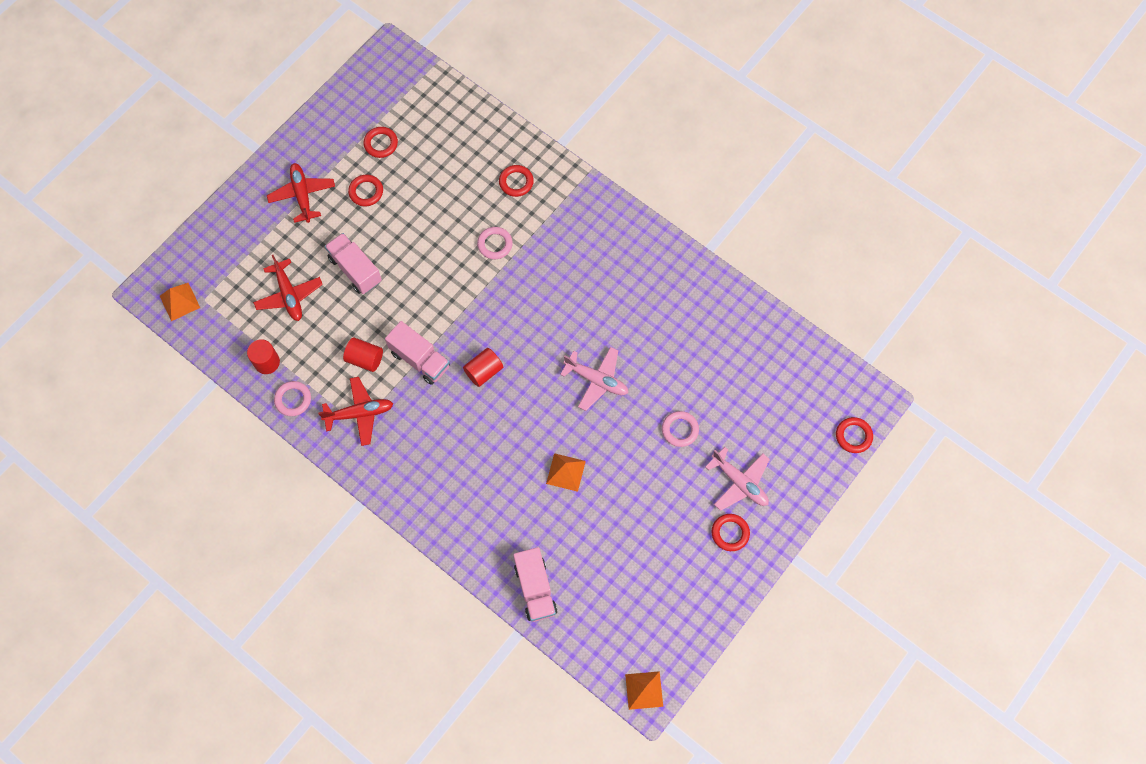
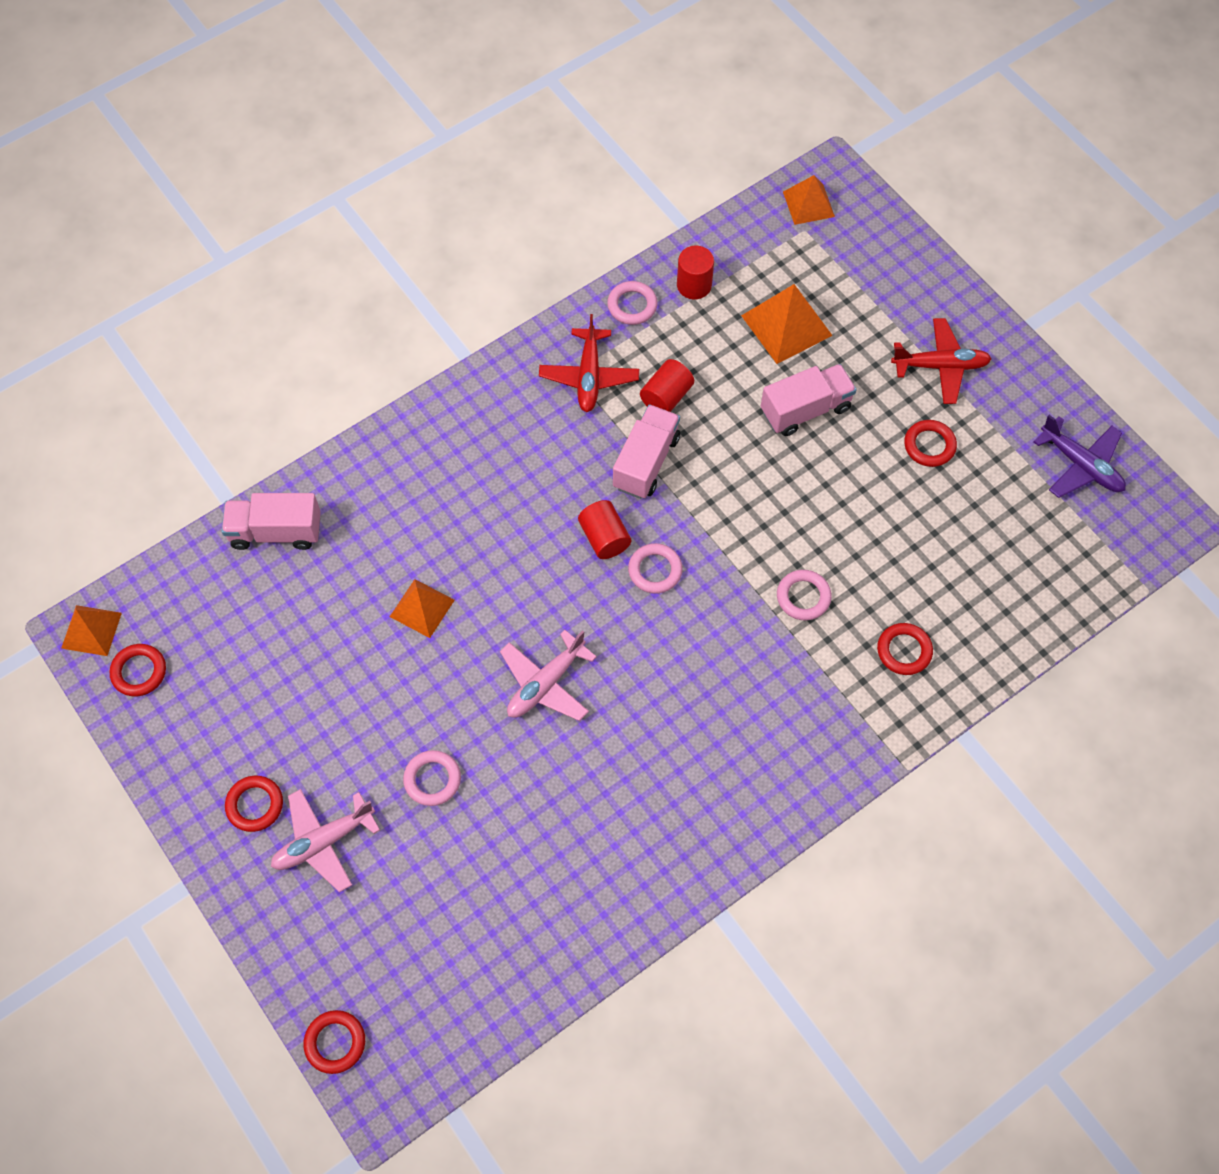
camera: 105 degrees right, 5 degrees down
(289, 295) = (786, 325): red plane -> orange pyramid
(360, 105) = (1081, 465): none -> purple plane
(381, 144) = (1008, 480): red ring -> red ring (139, 672)
(420, 359) = (646, 462): pink truck -> pink truck turned 150 degrees clockwise
(499, 335) = (655, 570): none -> pink ring

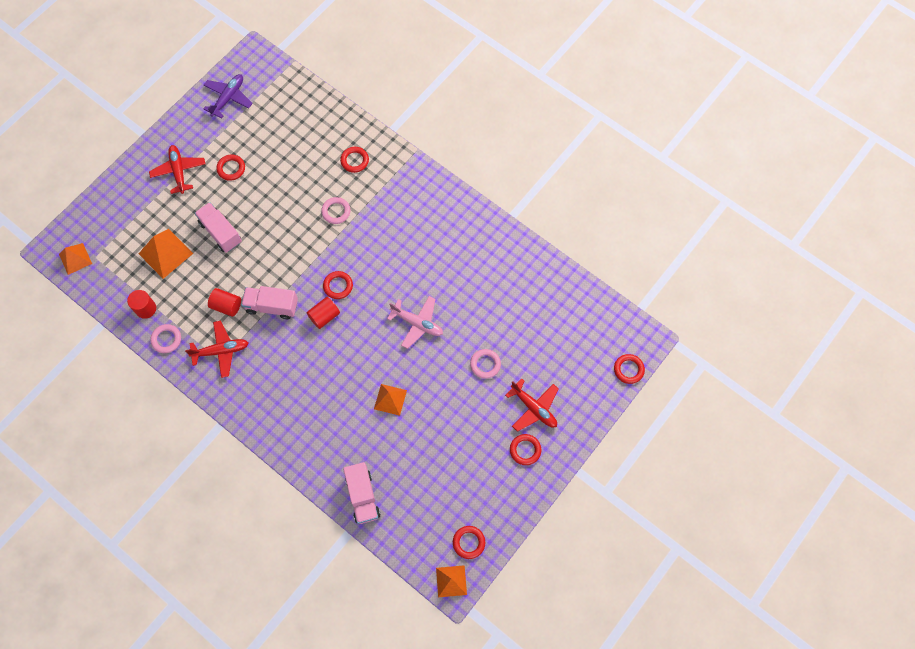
camera: 105 degrees left, 5 degrees up
(323, 842) = (534, 408): pink plane -> red plane
(655, 570) = (338, 286): pink ring -> red ring

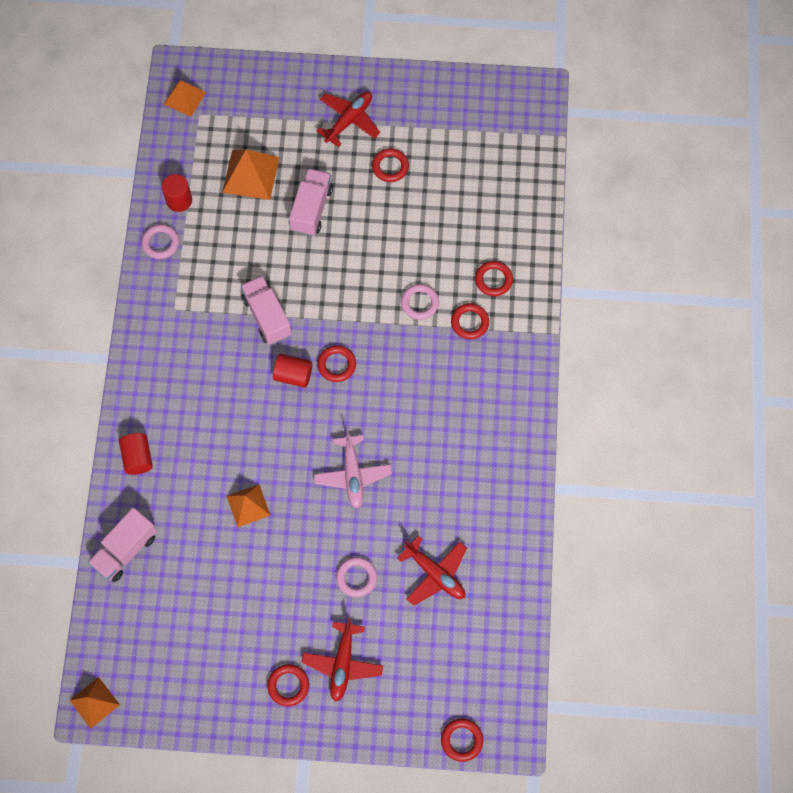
camera: 55 degrees right, 0 degrees up
(221, 351) = (185, 302): red plane -> red plane (435, 574)
(226, 306) = (236, 273): red cylinder -> red cylinder (138, 458)
(228, 98) = (468, 105): purple plane -> none
(469, 542) = (147, 693): red ring -> red ring (469, 322)

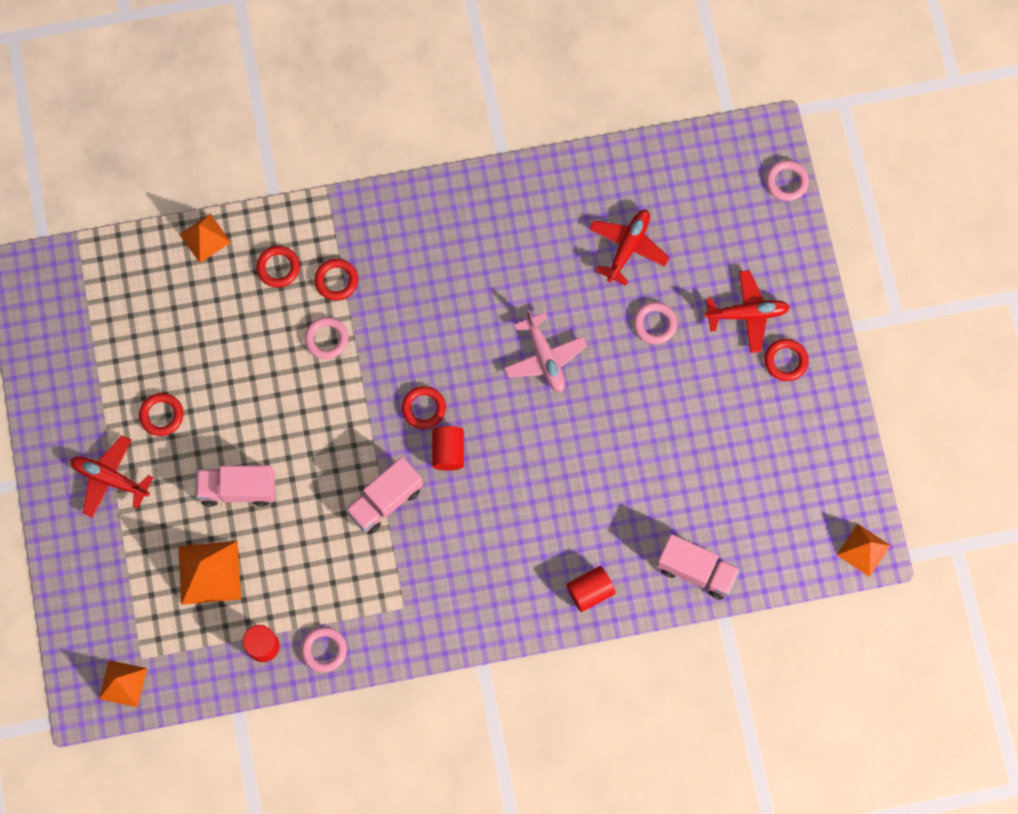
camera: 105 degrees left, 5 degrees up
(248, 505) = (609, 456): orange pyramid -> orange pyramid (205, 238)
(352, 475) = (545, 357): pink plane -> pink plane turned 90 degrees clockwise
(461, 740) = (786, 182): red ring -> pink ring

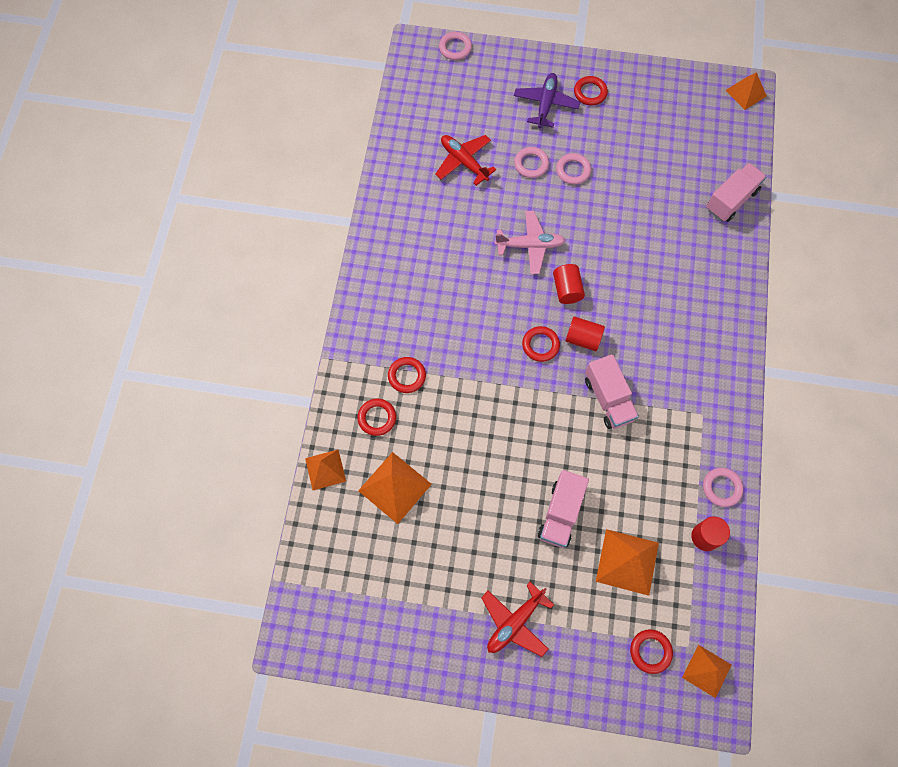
camera: 70 degrees left, 5 degrees down
(161, 415) = (472, 558): red ring -> red ring (650, 651)
(209, 313) = (395, 487): none -> orange pyramid
(326, 339) = (454, 400): pink ring -> pink ring (573, 170)
(590, 591) = (727, 275): red cylinder -> red cylinder (567, 289)
(747, 314) = (545, 104): red plane -> purple plane

